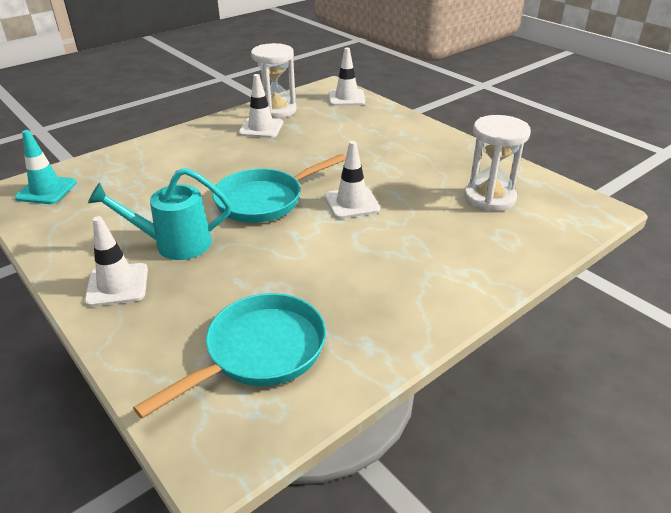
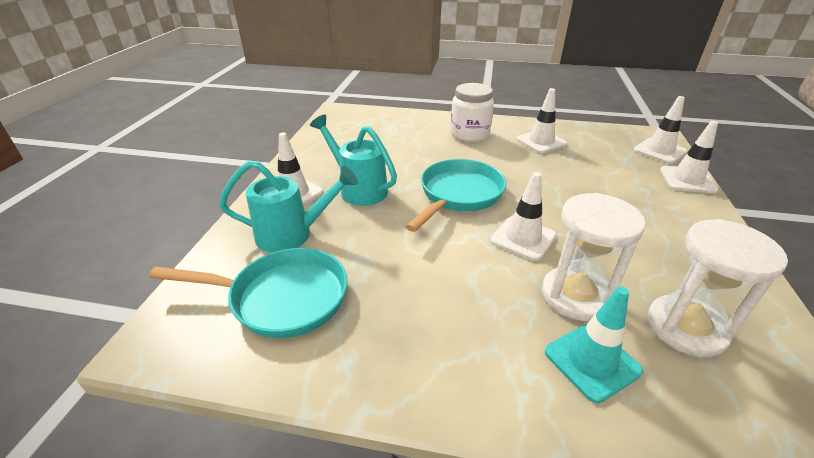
camera: 50 degrees right, 0 degrees up
(46, 190) = (352, 119): turquoise traffic cone -> turquoise traffic cone (592, 361)
(181, 312) = (292, 234): none -> turquoise watering can
(194, 149) = (469, 134): none -> white jar
(264, 200) = (458, 195): turquoise pan -> turquoise pan turned 105 degrees clockwise
(276, 110) = (575, 134): white hourglass -> white hourglass (575, 296)
(387, 111) = (687, 180): none -> white traffic cone

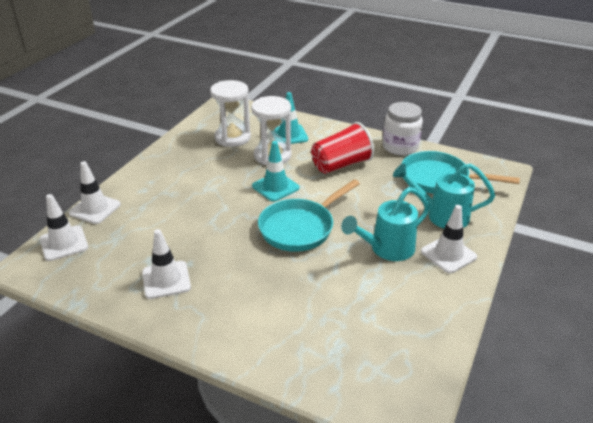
camera: 165 degrees left, 0 degrees up
(359, 189) = (387, 249): turquoise watering can -> turquoise watering can turned 90 degrees clockwise
(451, 298) = (341, 165): none -> red cup
(469, 134) = (237, 310): white jar -> white jar (400, 147)
(523, 238) = (275, 187): white traffic cone -> turquoise traffic cone

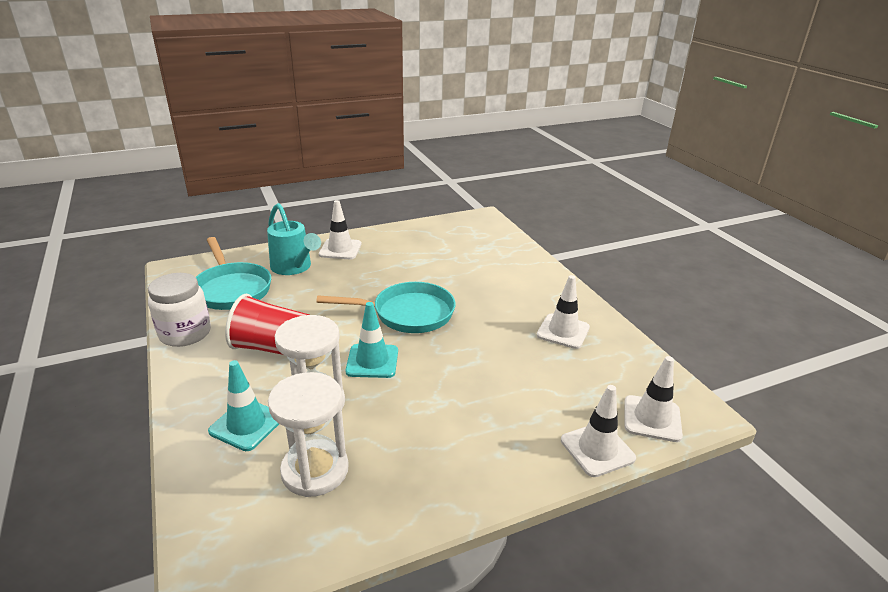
camera: 140 degrees left, 5 degrees down
(387, 249) = (371, 270): turquoise watering can -> none

